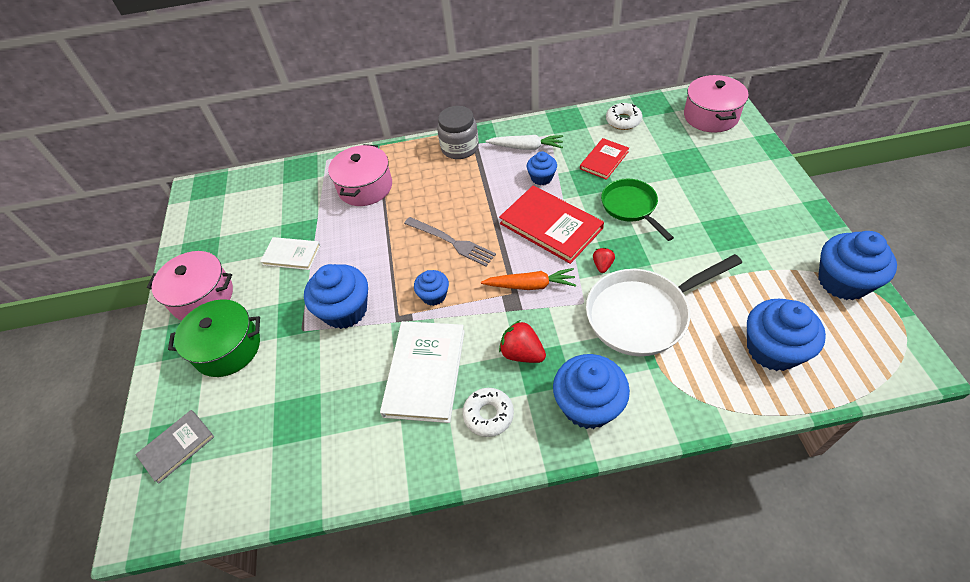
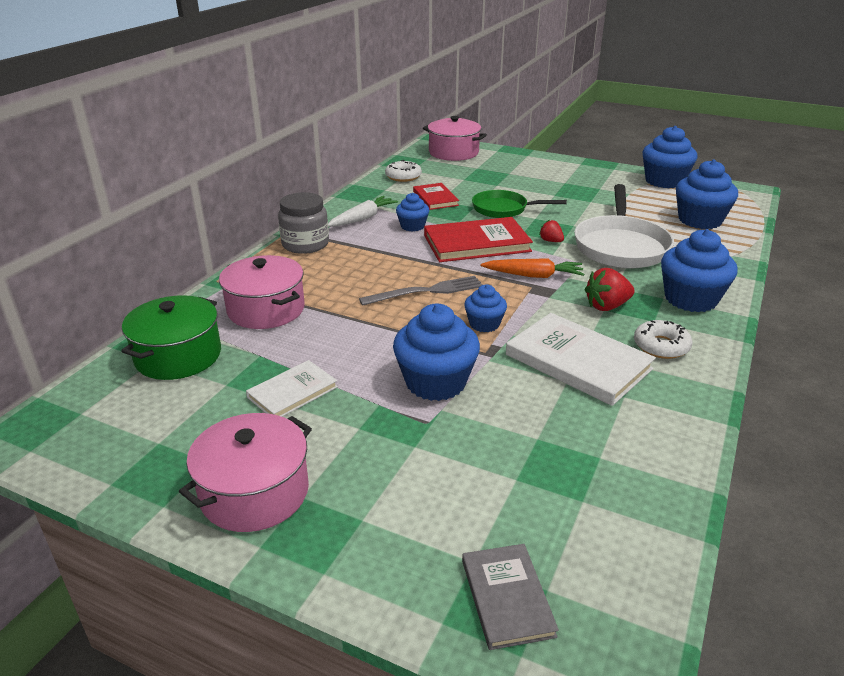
camera: 60 degrees left, 20 degrees down
(227, 348) = (382, 494): green pot -> green pot (178, 356)
(530, 285) = (533, 275): orange carrot -> orange carrot turned 60 degrees clockwise

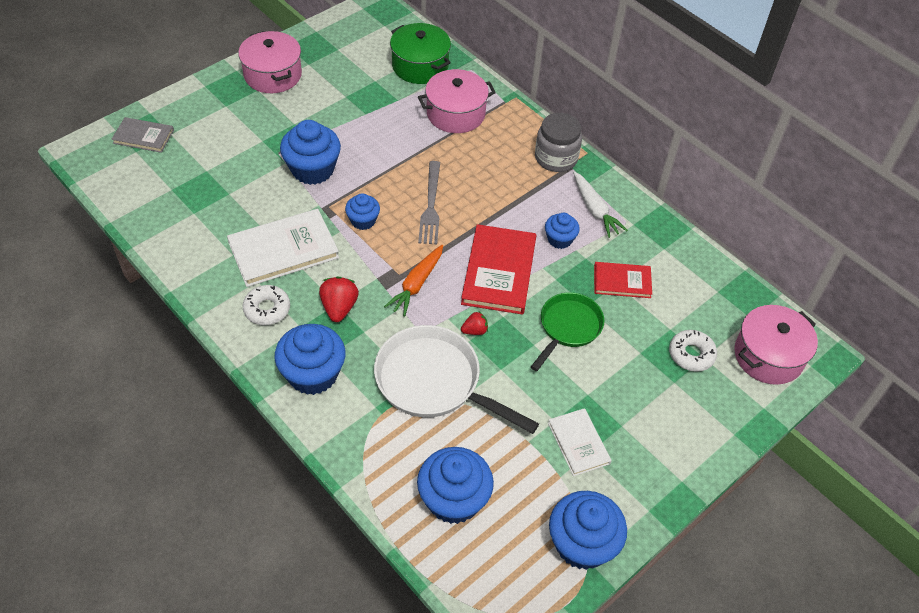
camera: 110 degrees right, 20 degrees up
(292, 392) = (347, 105): white book -> white book (578, 443)
(403, 176) = (698, 277): white donut -> white donut (691, 354)

